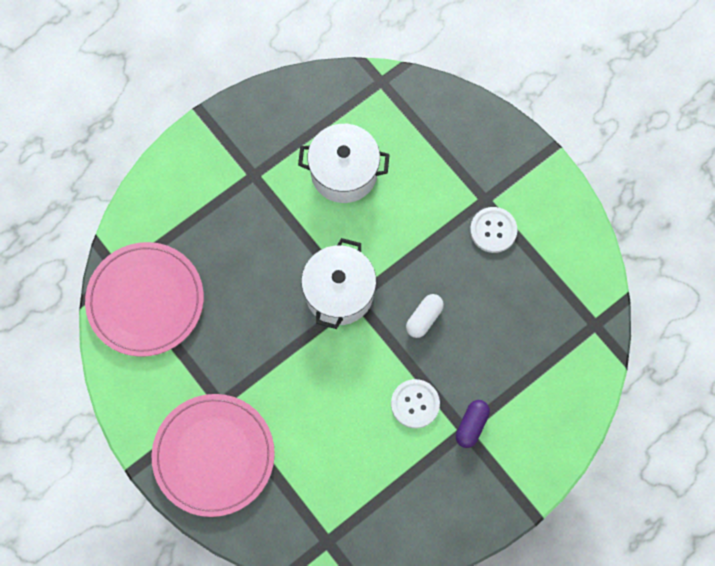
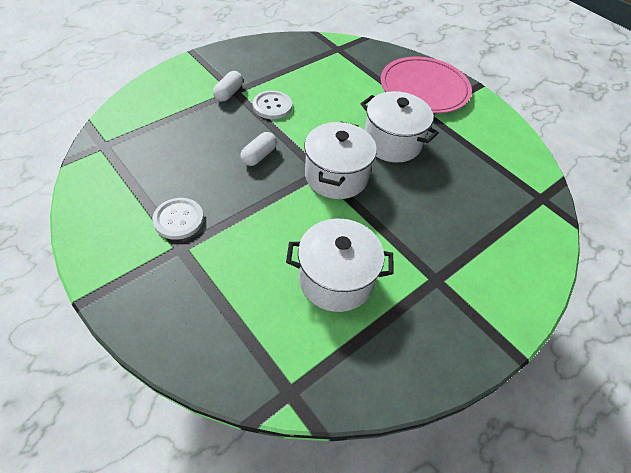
camera: 175 degrees right, 20 degrees down
(145, 300) = (510, 178): pink plate -> none
(271, 348) = (392, 142): none -> white pot
(471, 425) = (229, 93): purple capsule -> white capsule

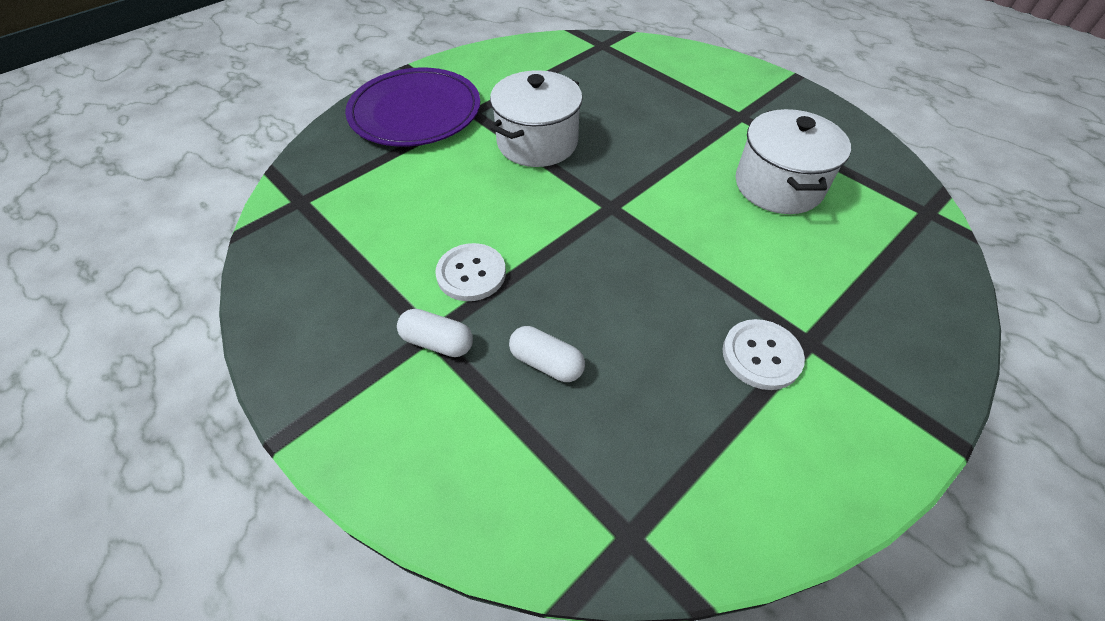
camera: 90 degrees left, 0 degrees up
(259, 156) = (597, 276): white capsule -> white capsule (546, 363)
(336, 176) = (616, 191): white pot -> none
(424, 88) = (415, 112): pink plate -> purple plate

